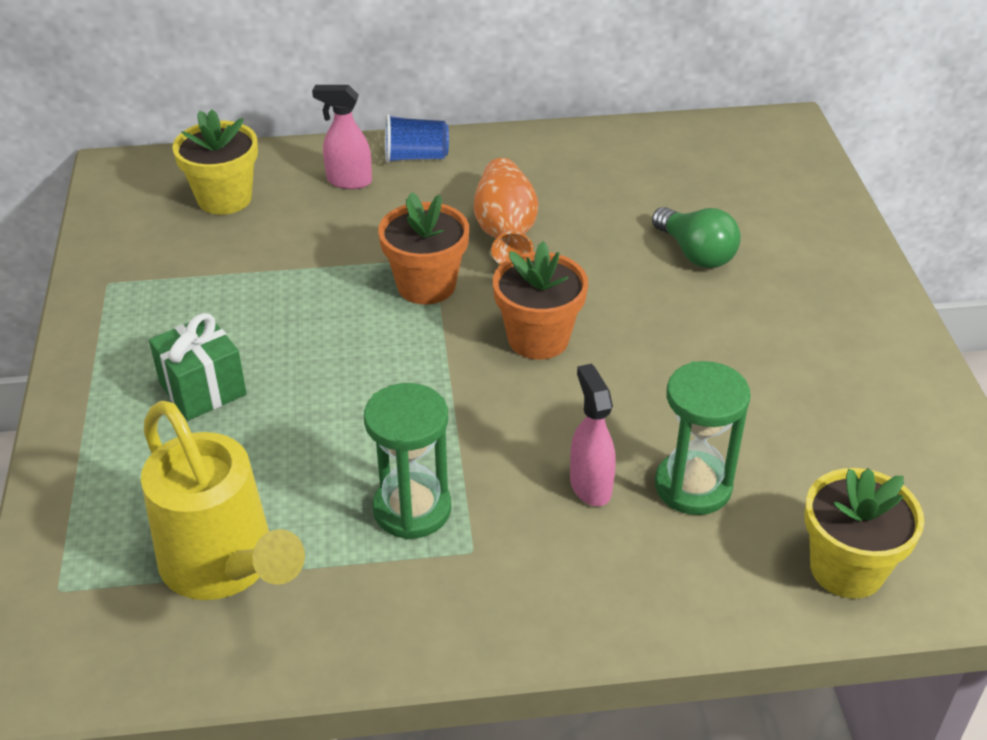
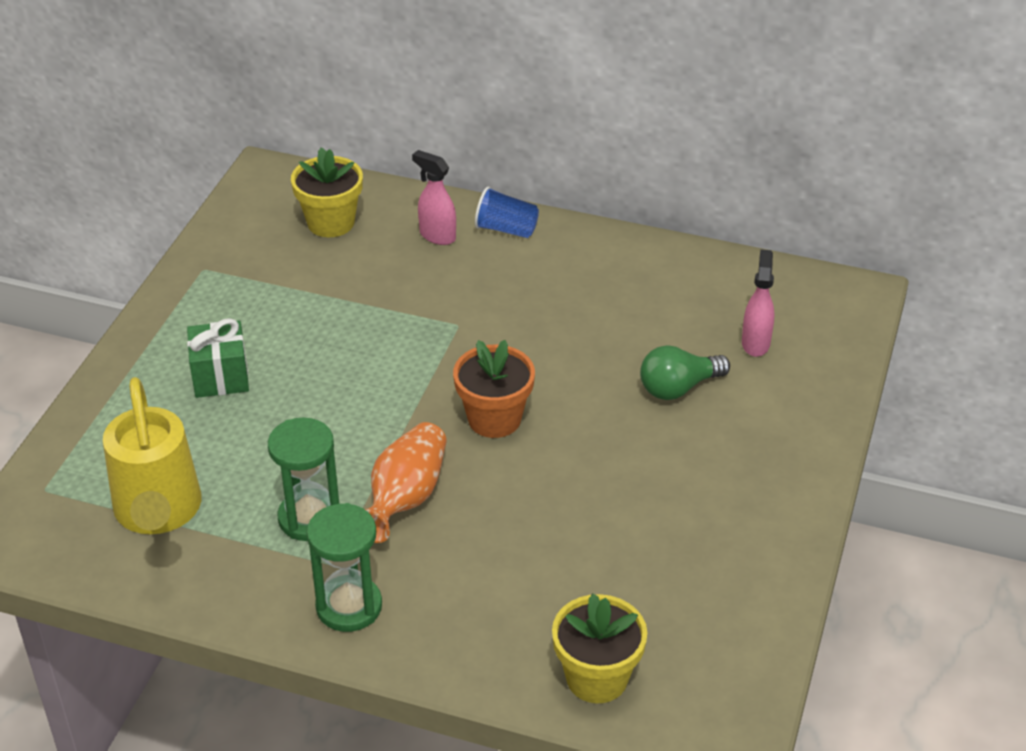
camera: 25 degrees right, 0 degrees up
(426, 285) = (438, 346): orange flower pot -> none
(505, 232) = (533, 319): orange vase -> orange vase (405, 498)
(590, 486) = (450, 547): pink spray bottle -> pink spray bottle (755, 343)
(693, 486) = (527, 575): green hourglass -> green hourglass (349, 606)
(695, 253) = (678, 388): green light bulb -> green light bulb turned 75 degrees clockwise

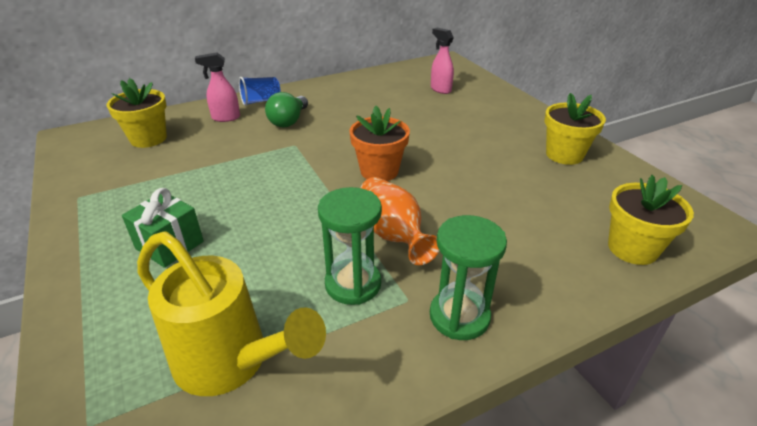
camera: 45 degrees left, 5 degrees down
(678, 388) = (439, 117): green light bulb -> green light bulb (289, 121)
(733, 541) = (564, 155): none -> yellow flower pot

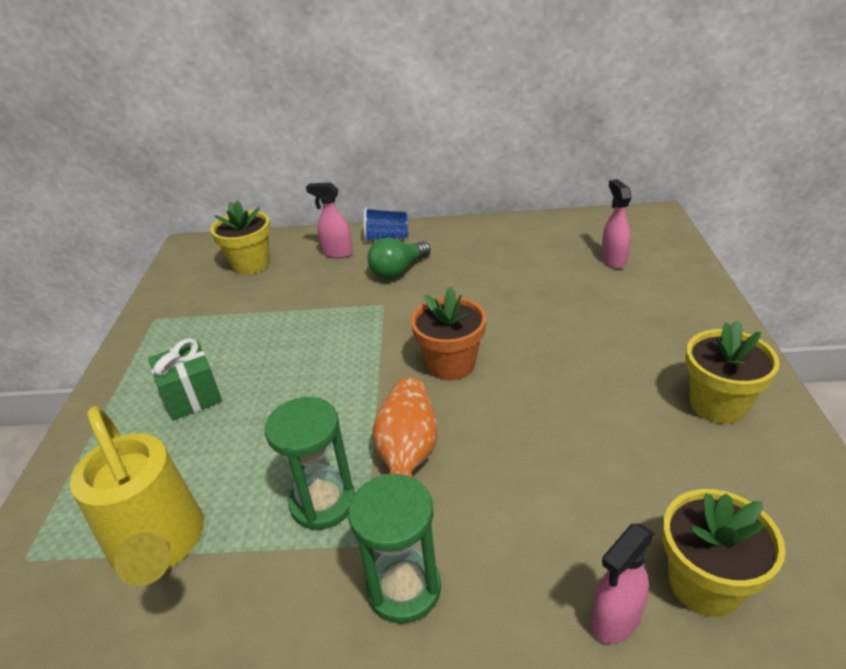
camera: 30 degrees right, 0 degrees up
(602, 285) = (615, 620): none -> pink spray bottle

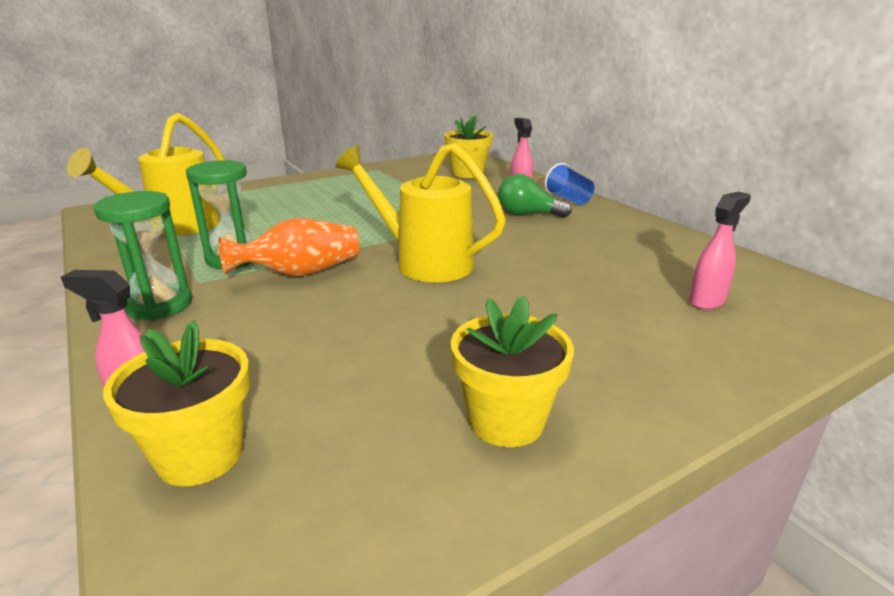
camera: 55 degrees right, 10 degrees down
(192, 396) = (311, 198): green gift -> none
(451, 364) = (424, 262): orange flower pot -> yellow watering can

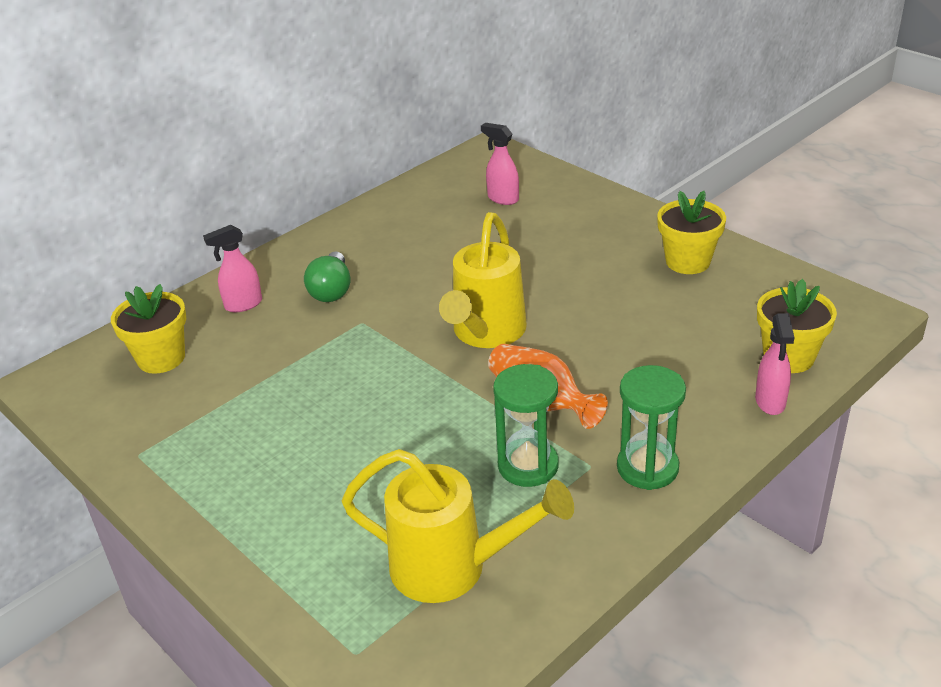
camera: 100 degrees left, 10 degrees up
(568, 199) = (273, 269): blue cup -> none

